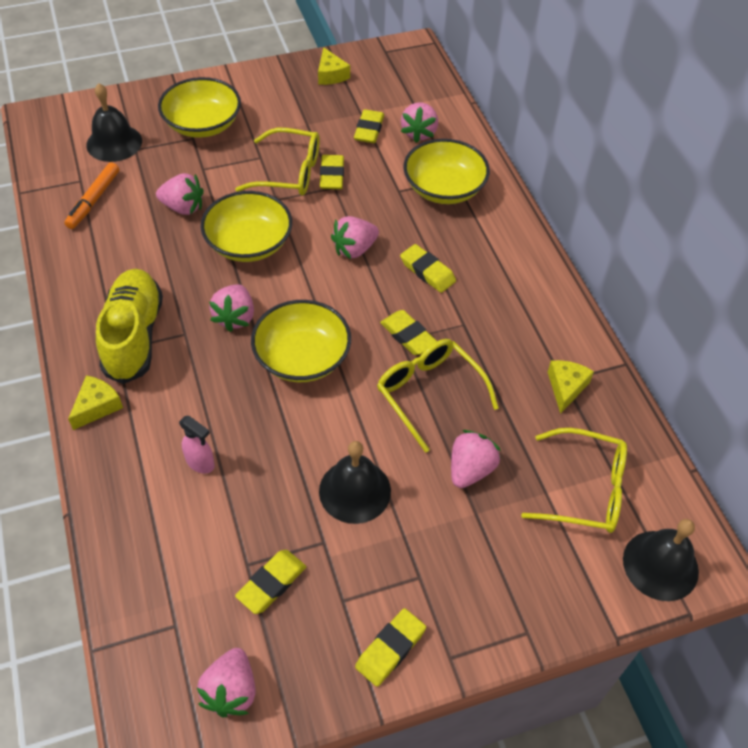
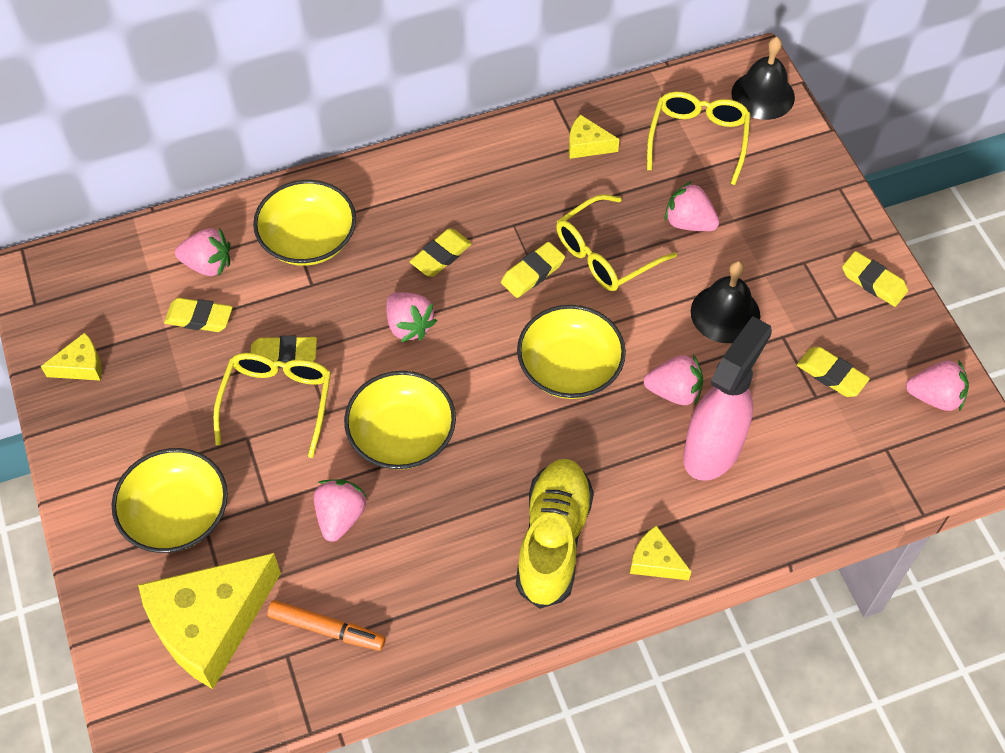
camera: 90 degrees left, 5 degrees up
(114, 143) = (210, 624): black bell -> yellow cheese
(134, 336) = (553, 540): yellow shoe -> yellow shoe turned 105 degrees clockwise
(200, 463) = (713, 449): pink spray bottle -> pink spray bottle, size x2.30
(235, 317) = (518, 438): pink strawberry -> pink strawberry (674, 391)

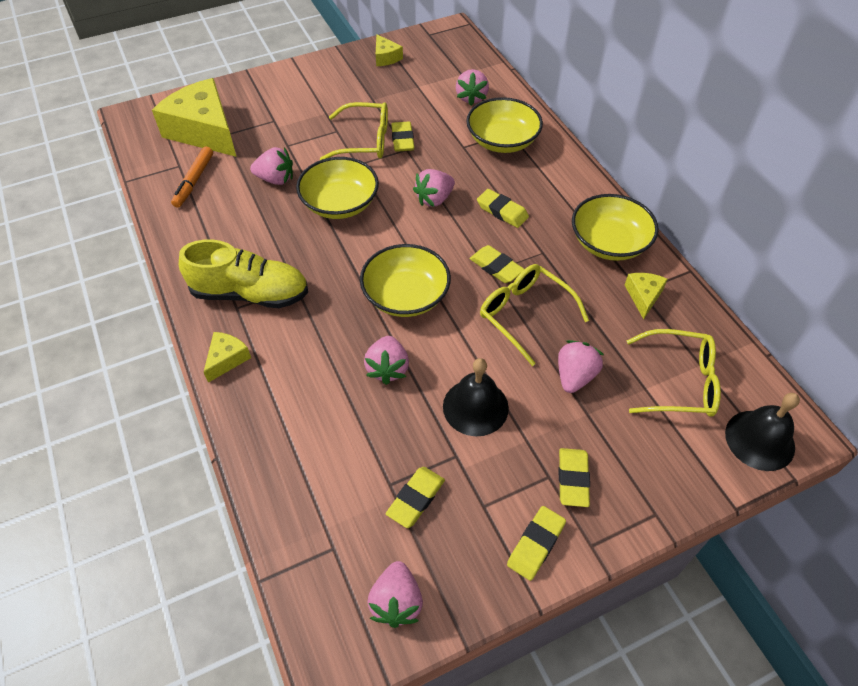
camera: 85 degrees right, 5 degrees down
(177, 514) = (280, 108): yellow bowl -> yellow bowl (609, 243)
(199, 318) = (427, 99): yellow eraser -> yellow eraser (573, 479)
(713, 449) = (331, 398): pink spray bottle -> none

